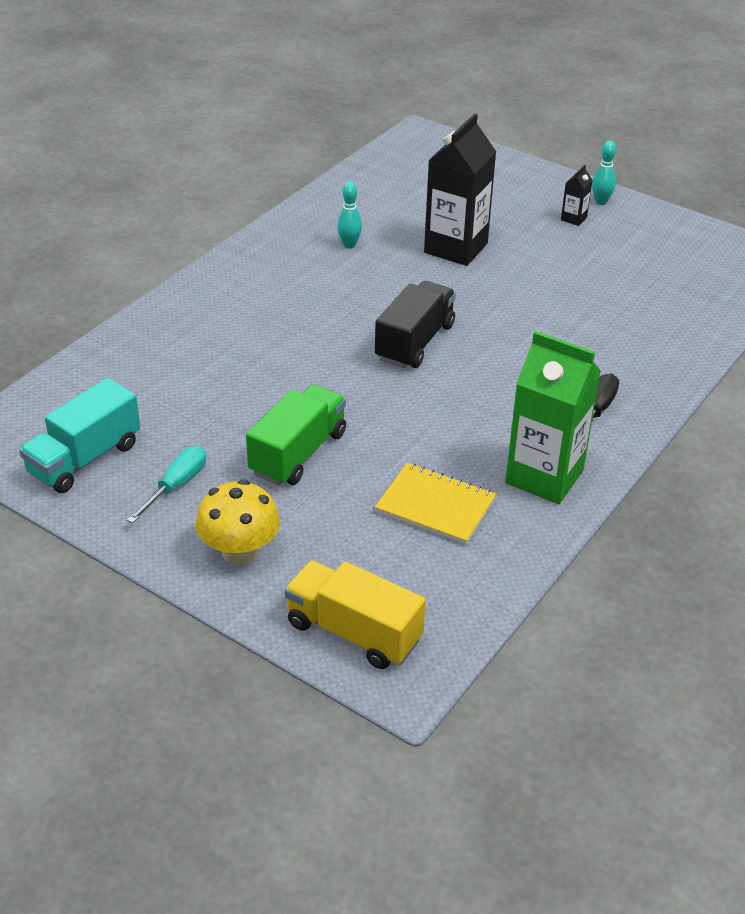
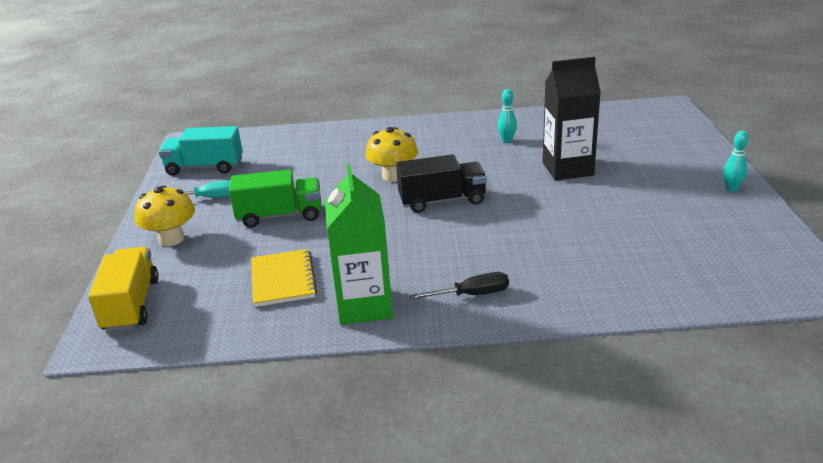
camera: 55 degrees right, 10 degrees down
(319, 344) = (393, 176): none -> yellow mushroom
(573, 219) = (687, 189): black carton -> none

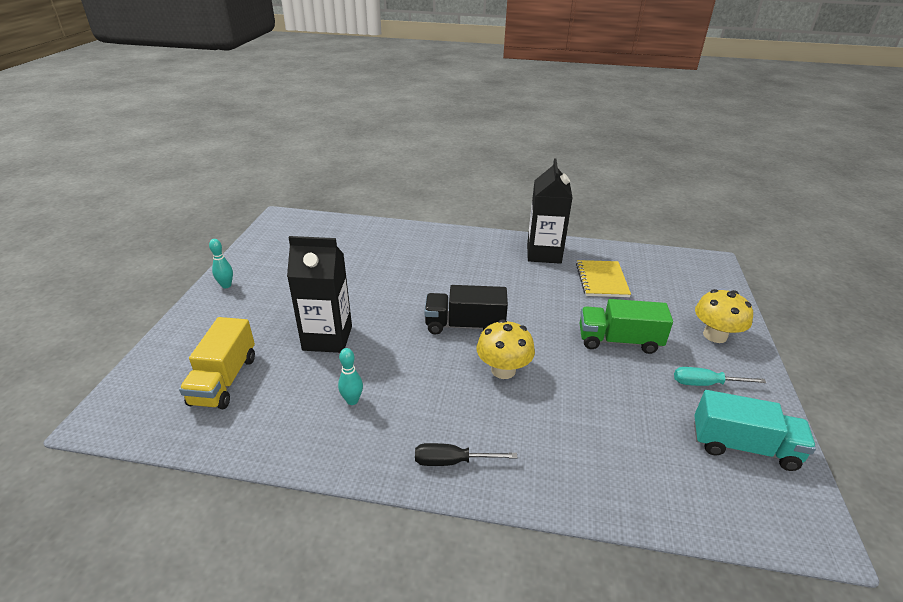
camera: 170 degrees left, 5 degrees up
(131, 305) = (708, 282): yellow truck -> yellow truck (224, 380)
(364, 306) = (544, 253): green carton -> black carton
(472, 295) = (475, 248): black screwdriver -> black screwdriver (452, 461)

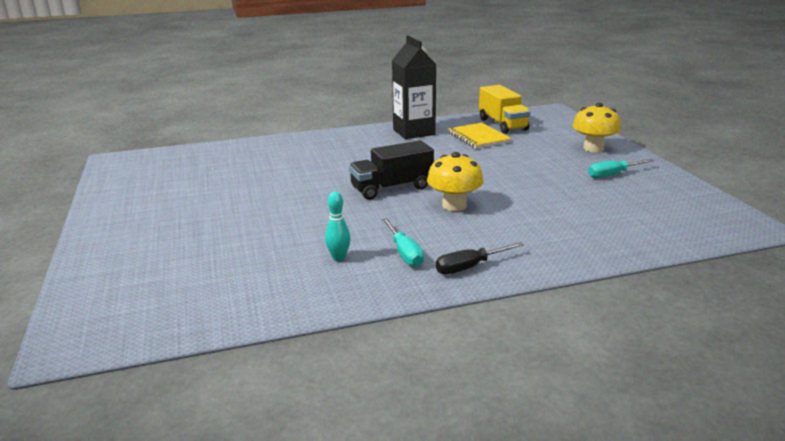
camera: 25 degrees left, 10 degrees down
(224, 380) = (186, 281): yellow truck -> yellow truck (502, 124)
(226, 285) = (107, 219): turquoise bowling pin -> none
(327, 338) = (267, 227): black carton -> none
(410, 417) = (404, 253): none -> turquoise screwdriver
(619, 341) = (528, 167): green truck -> none
(743, 446) = (669, 199): turquoise truck -> none

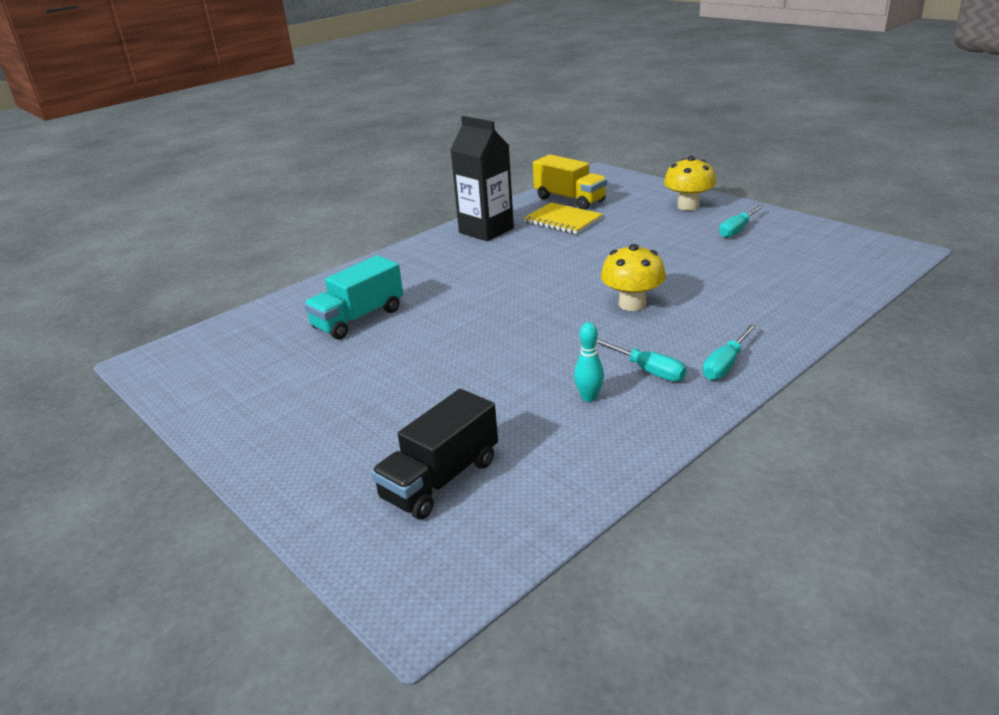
camera: 25 degrees left, 5 degrees up
(259, 167) = (358, 319): none -> turquoise truck
(392, 188) = (545, 303): black truck -> black truck (440, 479)
(469, 267) = (725, 364): black screwdriver -> turquoise screwdriver

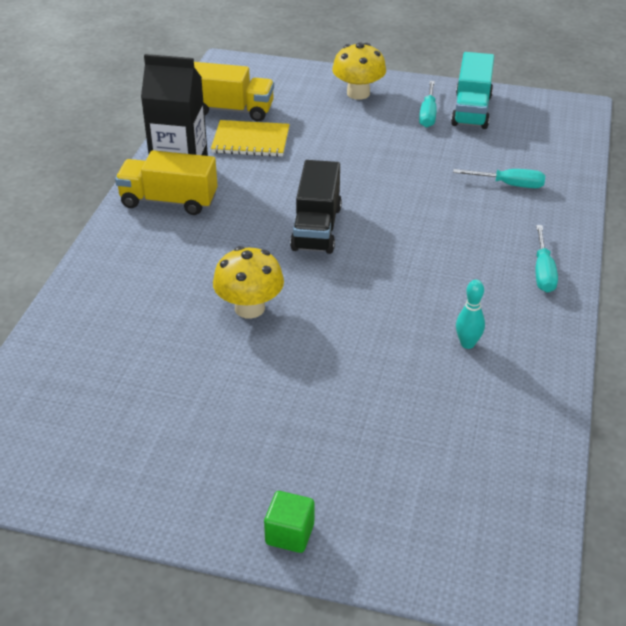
camera: 35 degrees left, 10 degrees up
(287, 480) = (290, 534): none -> green cube
(358, 319) = (159, 330): turquoise truck -> turquoise truck (471, 110)
(440, 479) = (425, 473): black truck -> black truck (317, 228)
(459, 244) = (169, 201): none -> yellow truck
(632, 304) = (412, 229): yellow mushroom -> yellow mushroom (249, 308)
(647, 370) = (489, 299): turquoise screwdriver -> turquoise screwdriver (509, 185)

